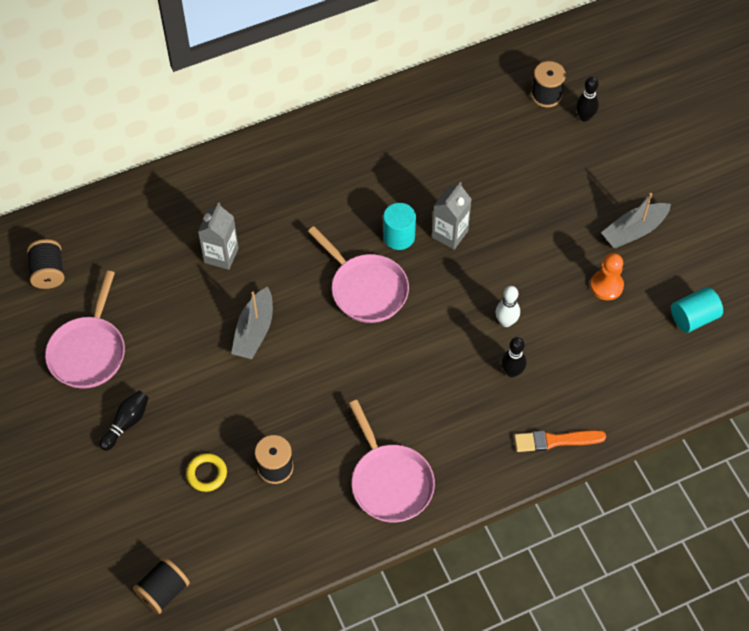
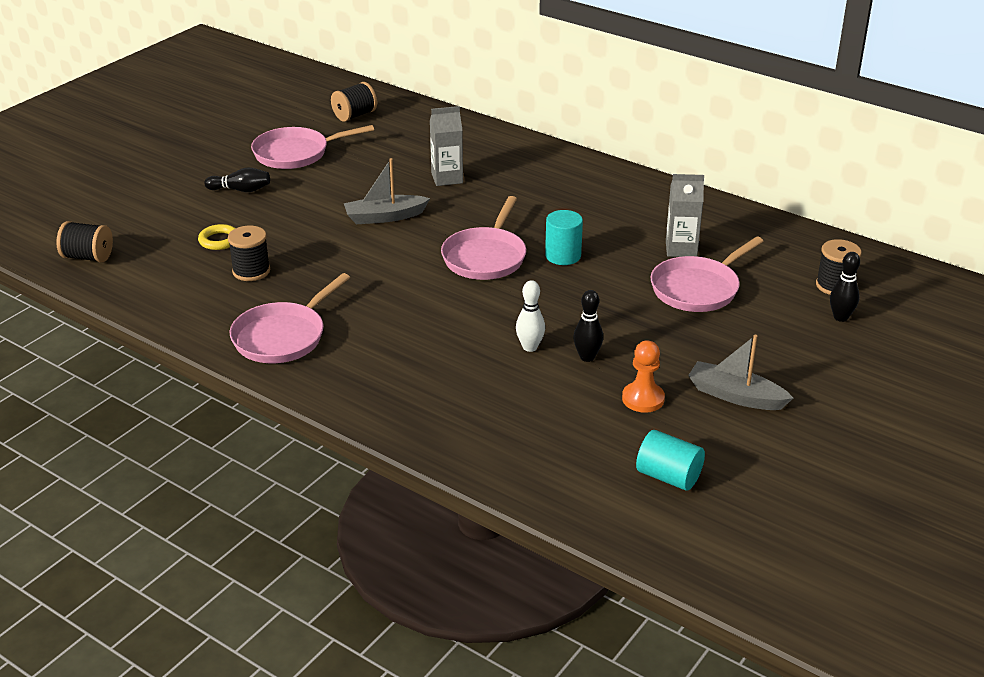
camera: 60 degrees right, 25 degrees down
(449, 234) = (597, 282): grey carton -> grey carton (681, 249)
(498, 177) = (698, 288): none -> pink pan
(512, 372) = (473, 369): black bowling pin -> black bowling pin (587, 357)
(555, 441) = (414, 425): orange brush -> none

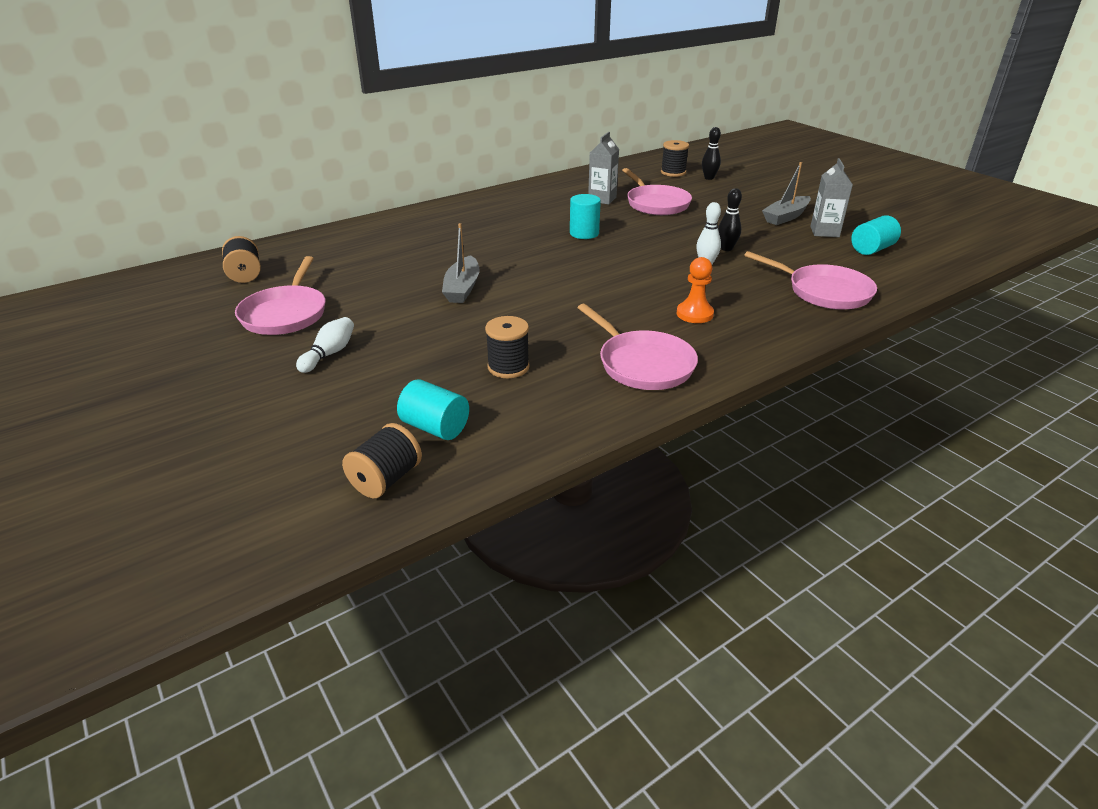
camera: 70 degrees left, 0 degrees up
(154, 260) = (435, 427): none -> turquoise cylinder
(219, 240) = (428, 379): yellow ring -> none
(240, 190) = (329, 354): black bowling pin -> white bowling pin
(447, 178) = (420, 253): grey carton -> grey carton (824, 232)
(485, 257) = (565, 259): pink pan -> pink pan (824, 292)
(643, 399) = (783, 241): orange pawn -> orange pawn (694, 314)

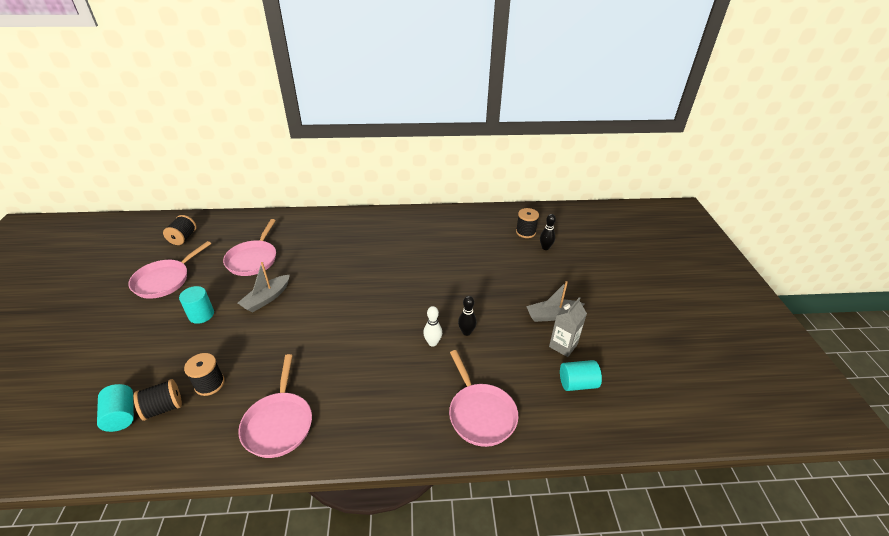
camera: 30 degrees right, 5 degrees up
(329, 354) = (146, 324): white bowling pin -> none
(386, 479) = (58, 444): black spool -> black spool (163, 408)
(584, 233) = (392, 275): turquoise cylinder -> turquoise cylinder (201, 315)
(602, 199) = (443, 244): grey carton -> none
(656, 204) = (473, 262): pink pan -> pink pan (253, 259)
(694, 314) = (365, 391): orange pawn -> none

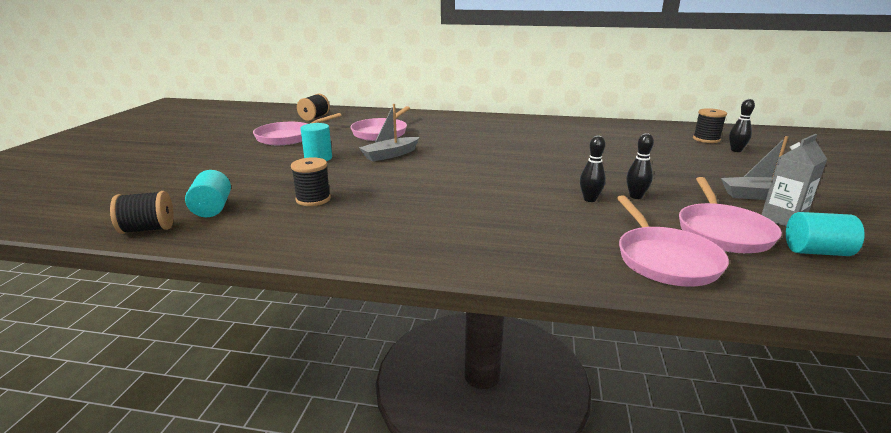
camera: 15 degrees right, 15 degrees down
(163, 408) = (258, 209): black spool -> black spool (148, 229)
(279, 423) = (386, 234): pink pan -> pink pan (722, 231)
(432, 343) = (589, 199): white bowling pin -> black bowling pin

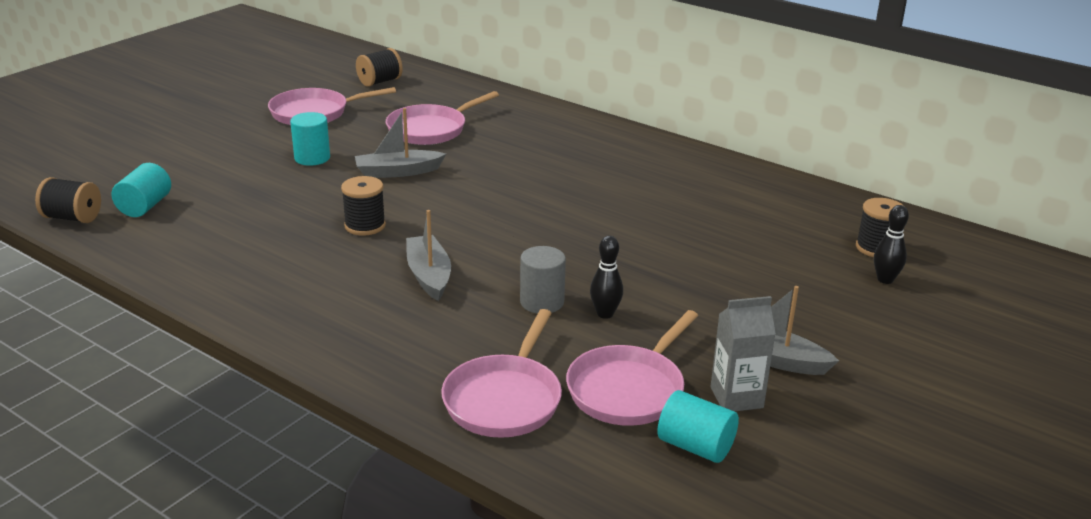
camera: 25 degrees right, 5 degrees up
(313, 199) = (247, 219): black spool -> black spool (365, 226)
(495, 202) = (429, 276): none -> grey boat
(589, 199) = (542, 302): black bowling pin -> grey cylinder

